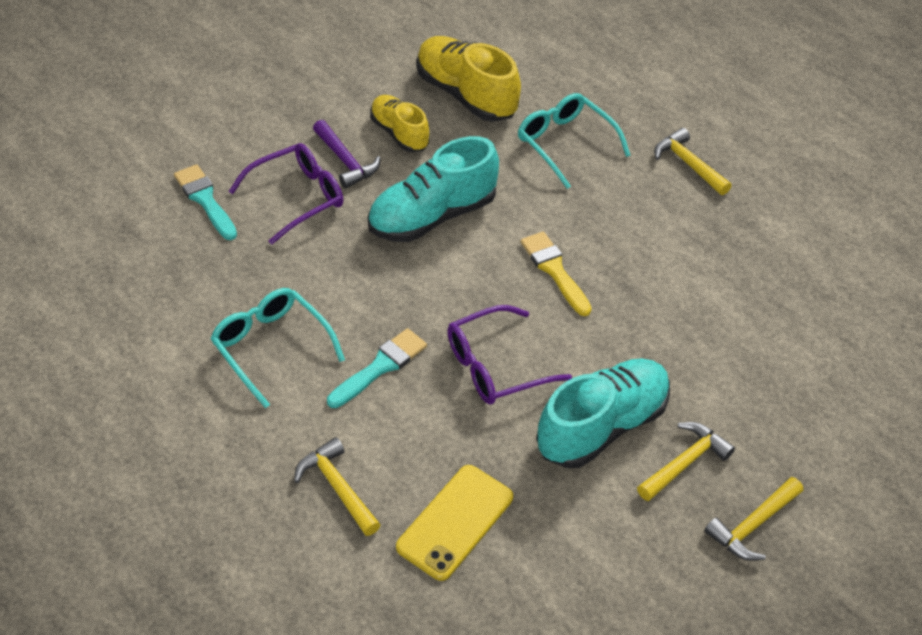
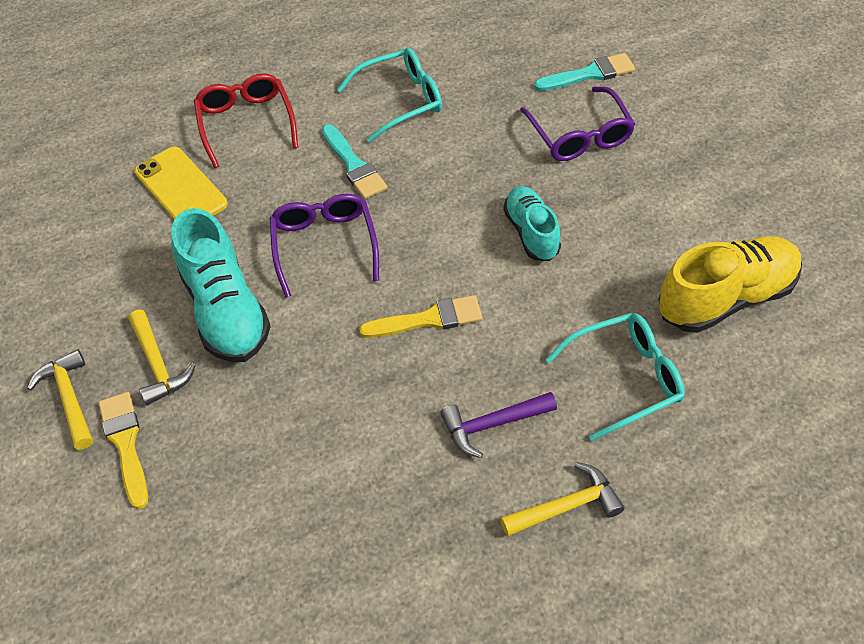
camera: 110 degrees right, 5 degrees up
(337, 487) = (246, 123): yellow hammer -> red glasses
(346, 161) = (626, 177): purple hammer -> purple hammer (492, 425)
(399, 133) = (664, 226): yellow shoe -> none
(432, 216) = (531, 232): turquoise shoe -> turquoise shoe, size x0.62
(774, 459) = (125, 443): none -> yellow brush

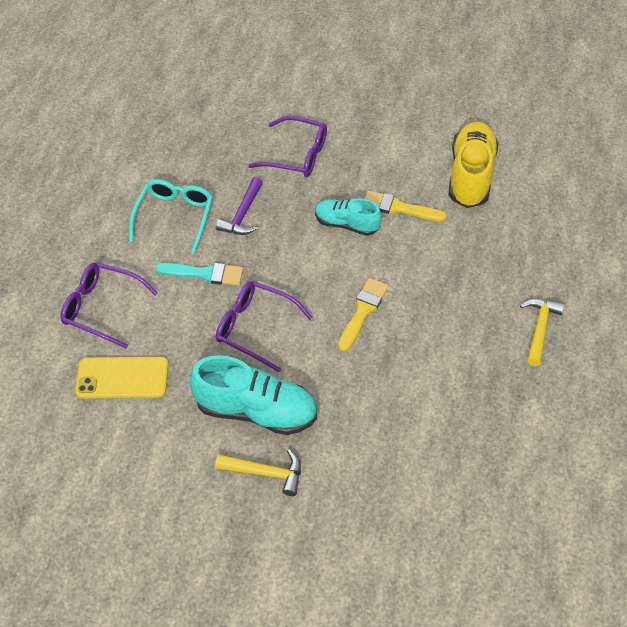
camera: 55 degrees left, 0 degrees up
(69, 398) = (245, 540): yellow hammer -> none
(125, 443) = (313, 524): yellow brush -> yellow brush (399, 208)
(246, 123) = (102, 308): red glasses -> purple glasses
(492, 425) = (462, 328): purple hammer -> purple hammer (242, 215)
(589, 74) = (254, 119): turquoise brush -> none
(624, 379) = (483, 251): turquoise glasses -> none

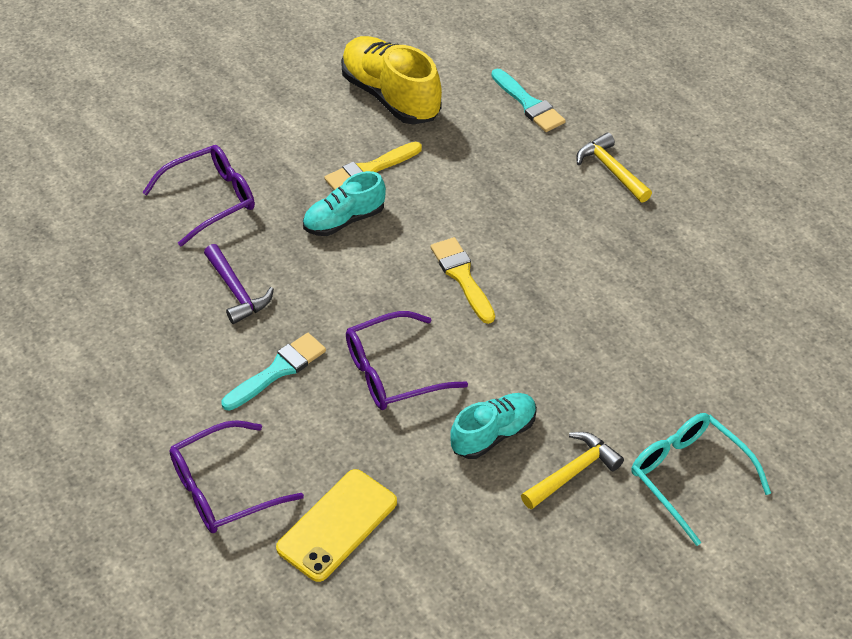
camera: 50 degrees left, 5 degrees down
(174, 217) = (172, 349): turquoise glasses -> turquoise glasses (689, 477)
(256, 410) = (493, 434): turquoise shoe -> turquoise shoe, size x0.62
(546, 246) = (529, 104): none -> turquoise brush

